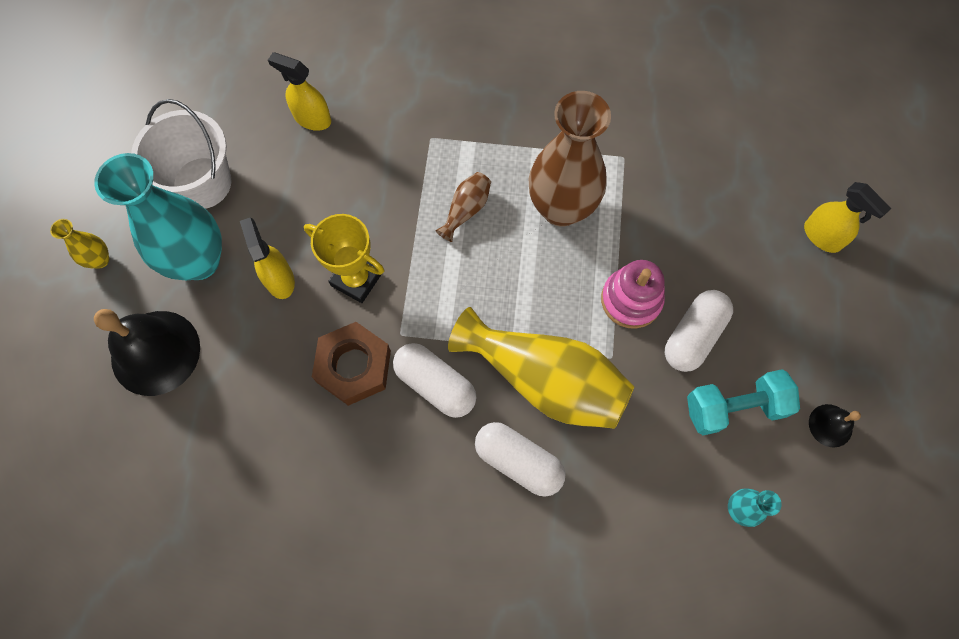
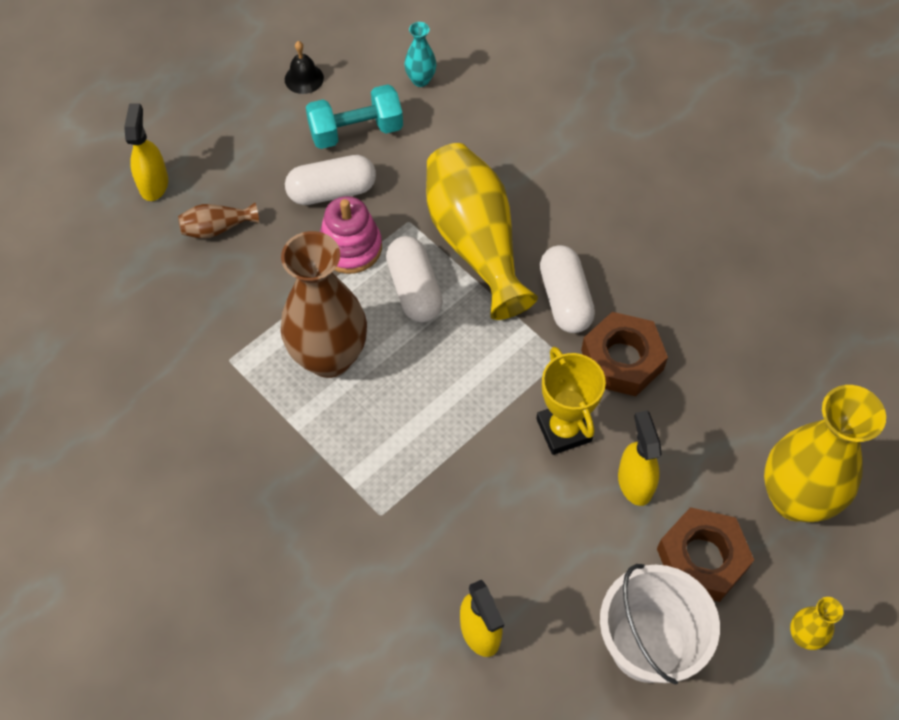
camera: 140 degrees left, 10 degrees down
(155, 352) = (795, 498): black bell -> yellow vase
(199, 261) = (702, 559): turquoise vase -> brown nut
(279, 279) = (635, 482): yellow spray bottle -> yellow spray bottle turned 150 degrees clockwise
(466, 210) = (412, 418): brown vase -> brown vase (217, 228)
(518, 461) = (546, 206): white capsule -> white capsule (414, 289)
(734, 407) = (356, 131): turquoise dumbbell -> turquoise dumbbell turned 45 degrees counterclockwise

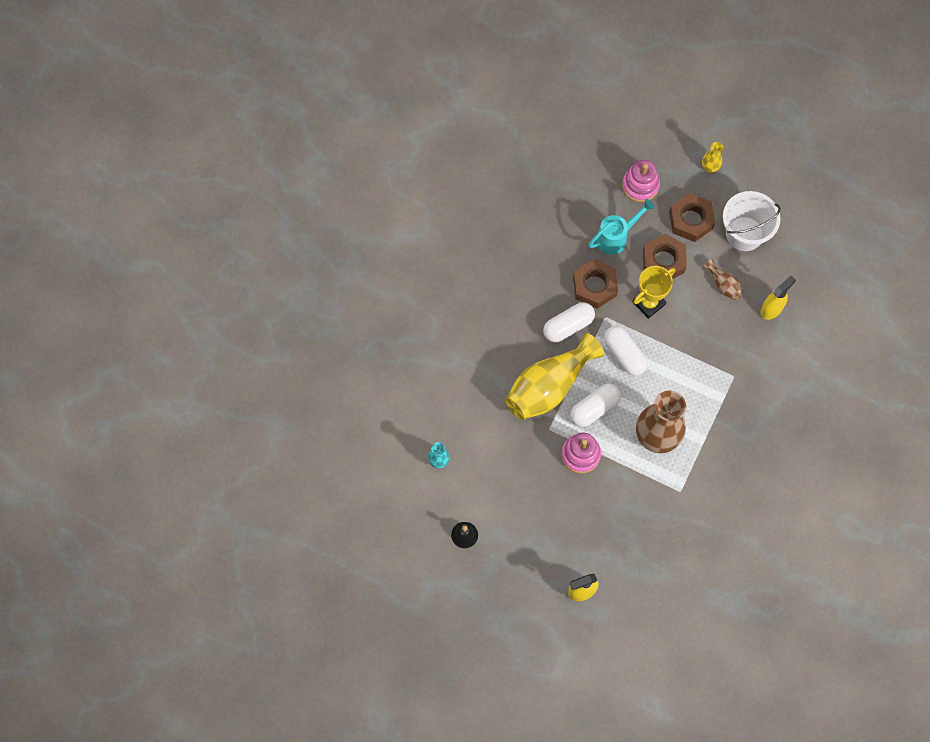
camera: 110 degrees left, 10 degrees up
(217, 228) = (598, 537): brown vase -> brown vase (723, 284)
(332, 191) = (545, 481): white capsule -> white capsule (624, 354)
(356, 131) = (495, 485): turquoise dumbbell -> none
(635, 482) = (663, 261): yellow spray bottle -> brown nut
(703, 423) = (616, 237): none -> turquoise watering can
(795, 498) = (640, 185): yellow vase -> pink stacking toy

